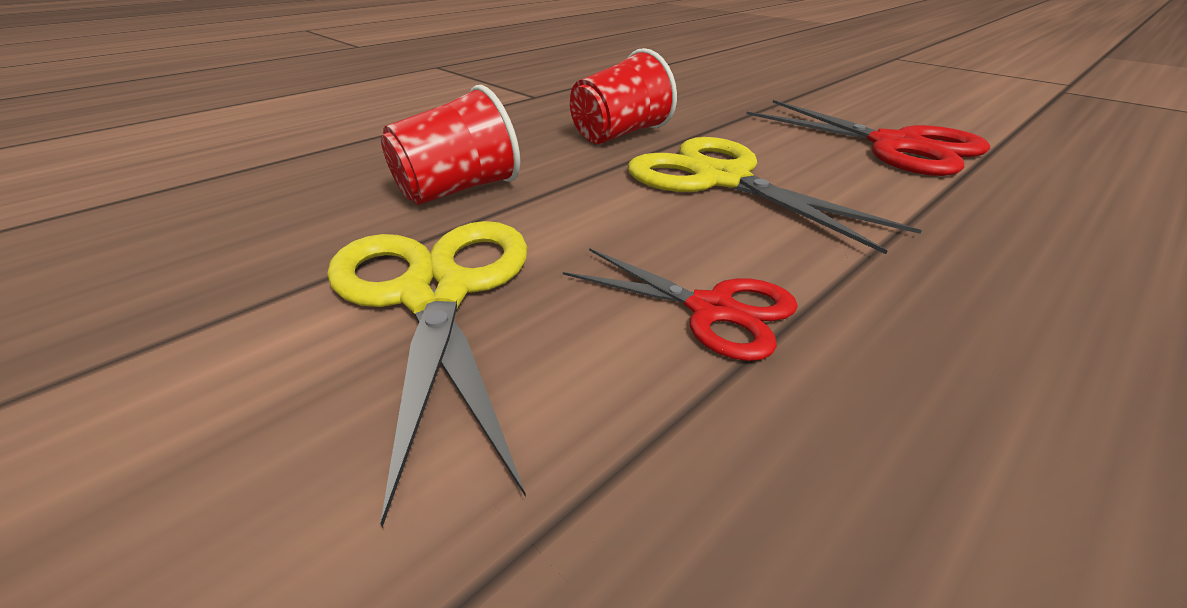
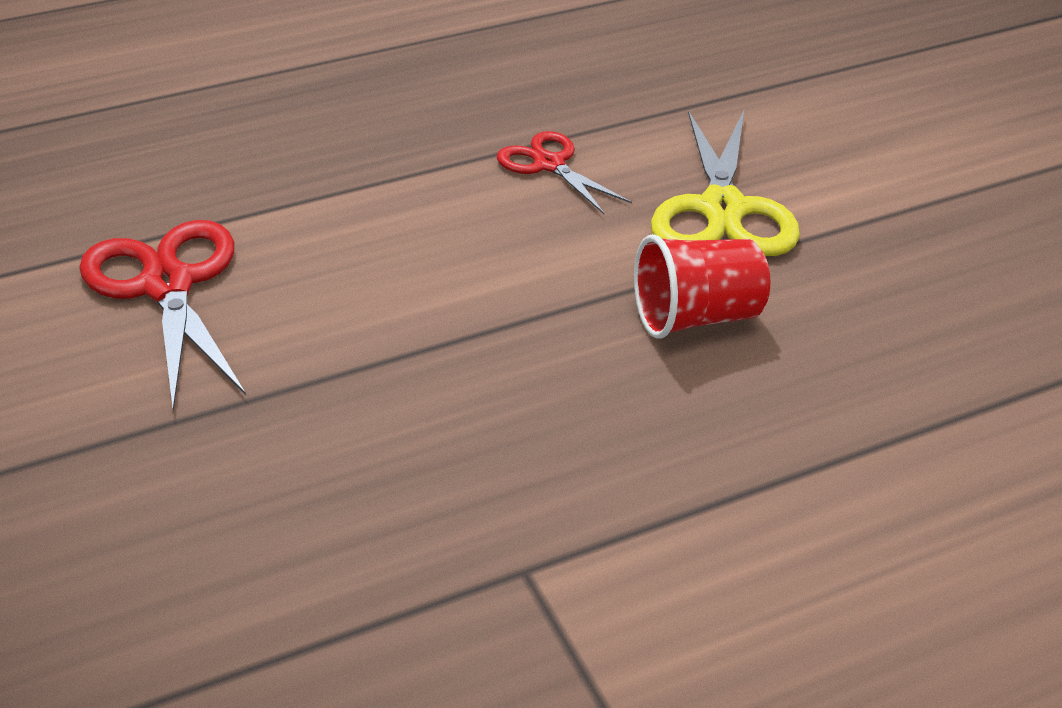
camera: 160 degrees left, 5 degrees up
(620, 134) = (463, 390): red cup -> none
(721, 180) = (423, 275): yellow scissors -> none

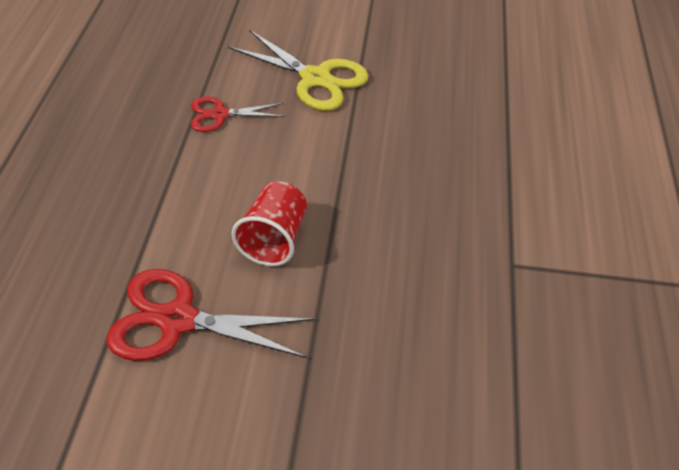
camera: 60 degrees left, 10 degrees up
(697, 318) = (387, 127): red cup -> red cup (274, 239)

